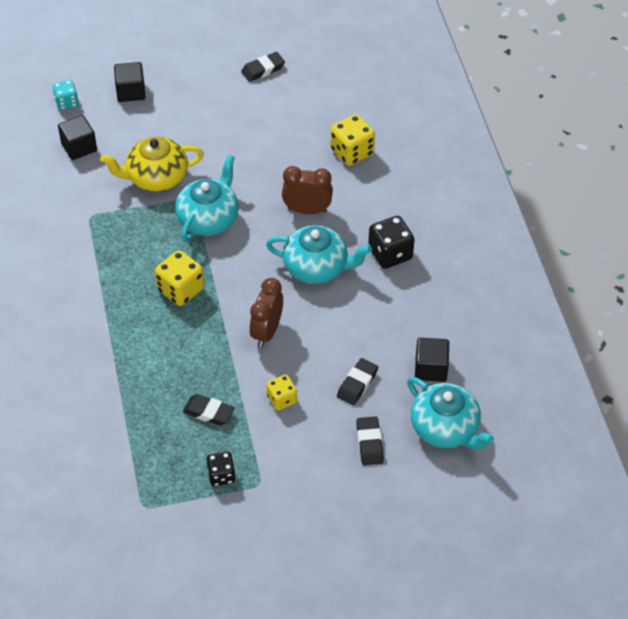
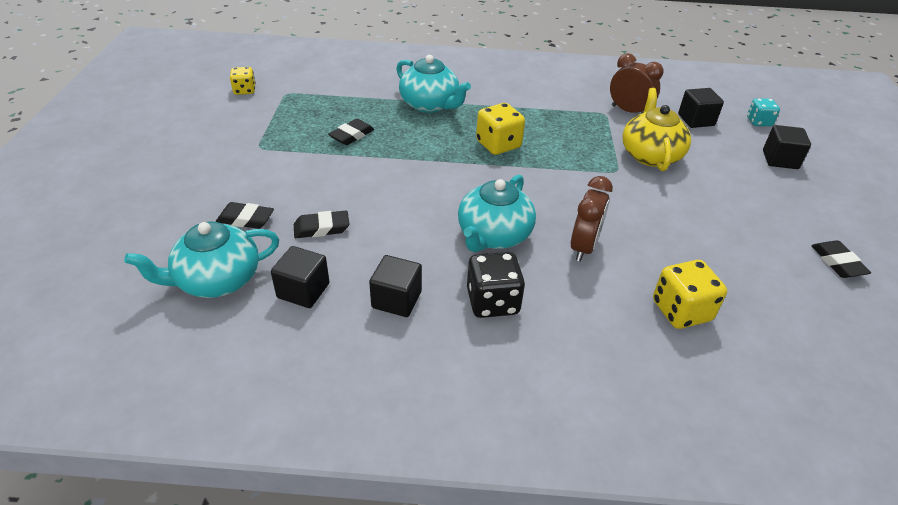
camera: 105 degrees right, 10 degrees down
(209, 219) = (586, 176): turquoise teapot -> turquoise teapot (430, 105)
(221, 475) = (284, 130): black dice -> none
(267, 332) = (422, 184): brown clock -> brown clock (628, 111)
(282, 399) = (337, 176): yellow dice -> yellow dice (244, 90)
(357, 384) = (321, 228): black eraser -> black eraser turned 60 degrees counterclockwise
(413, 309) = (396, 299): none -> black cube

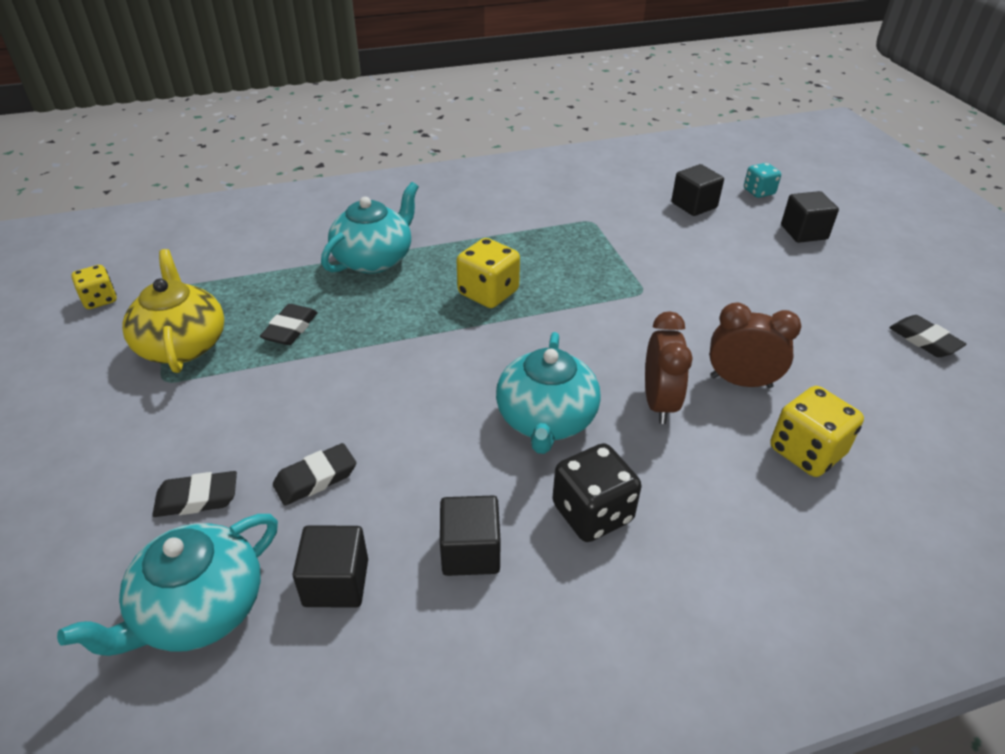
camera: 20 degrees left, 0 degrees up
(430, 105) = (374, 259): turquoise teapot -> turquoise teapot turned 75 degrees counterclockwise
(628, 111) = (616, 211): brown clock -> brown clock (741, 382)
(650, 155) = (669, 261): yellow teapot -> yellow teapot (182, 344)

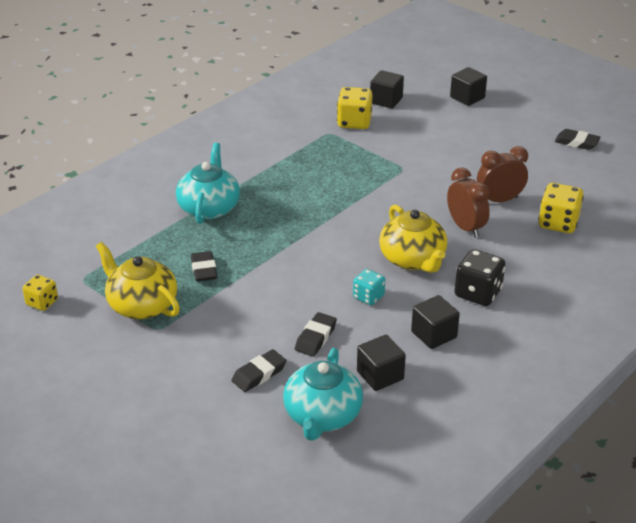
camera: 30 degrees left, 5 degrees down
(488, 293) = (309, 202): yellow dice -> yellow dice (354, 122)
(546, 420) = (413, 259): turquoise teapot -> yellow teapot
(758, 192) = (419, 78): turquoise dice -> turquoise dice (368, 297)

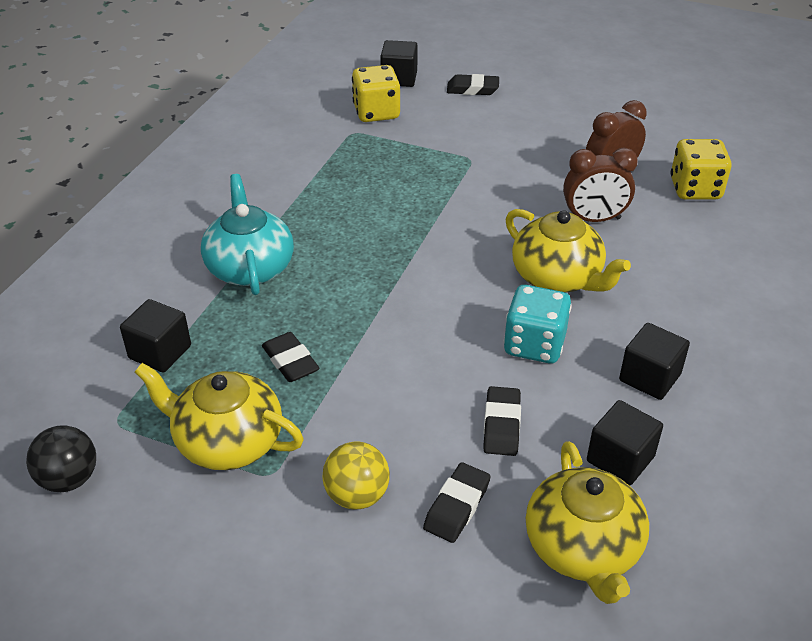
camera: 20 degrees left, 5 degrees up
(42, 302) = (69, 479): yellow dice -> black ball
(202, 353) = (357, 495): none -> yellow ball
(322, 416) = (583, 548): turquoise teapot -> yellow teapot
(368, 297) = (534, 345): turquoise dice -> turquoise dice, size x1.58
(465, 227) = (594, 219): brown clock -> brown clock turned 135 degrees clockwise
(467, 97) = (492, 57): black cube -> black cube (160, 352)
(478, 293) = (665, 304): black dice -> none
(576, 142) = (648, 87): black eraser -> black eraser (472, 89)

